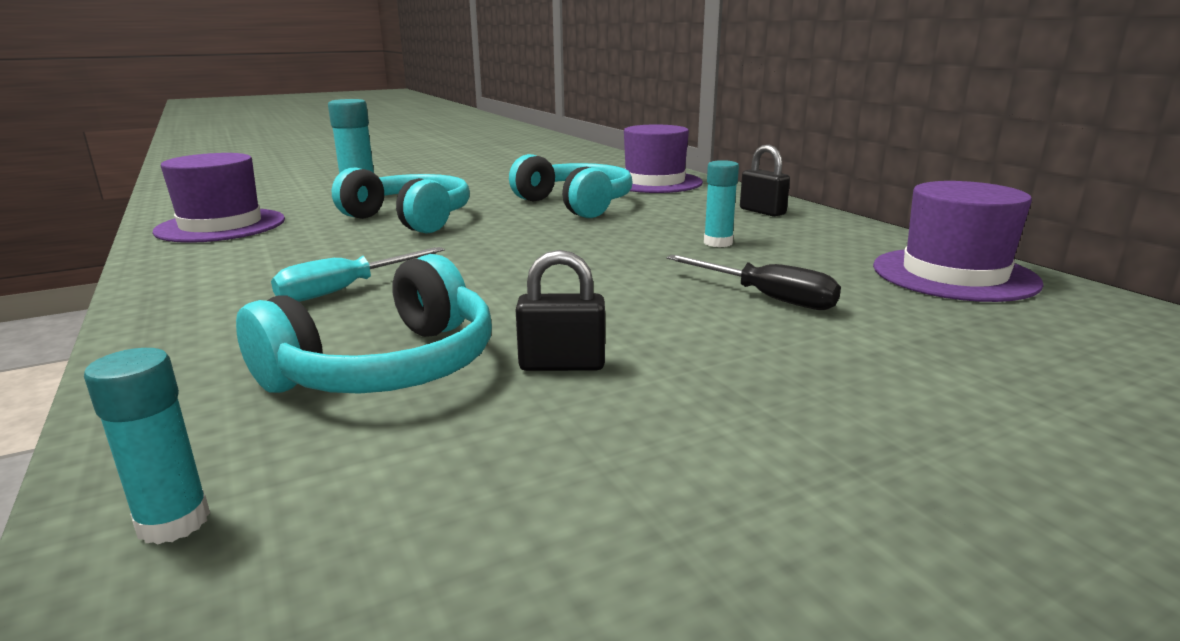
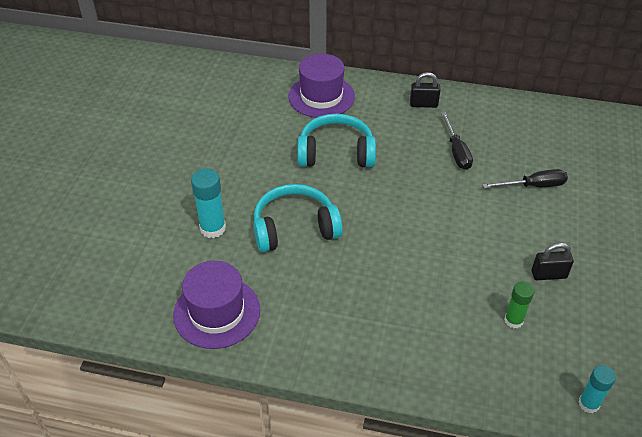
camera: 50 degrees left, 25 degrees up
(345, 289) = (407, 300): turquoise screwdriver -> none
(387, 367) = (513, 320): turquoise headphones -> green glue stick
(562, 364) = (548, 274): black padlock -> black padlock turned 45 degrees clockwise
(718, 243) = (456, 151): turquoise glue stick -> black screwdriver
(954, 275) = (555, 124): purple hat -> none

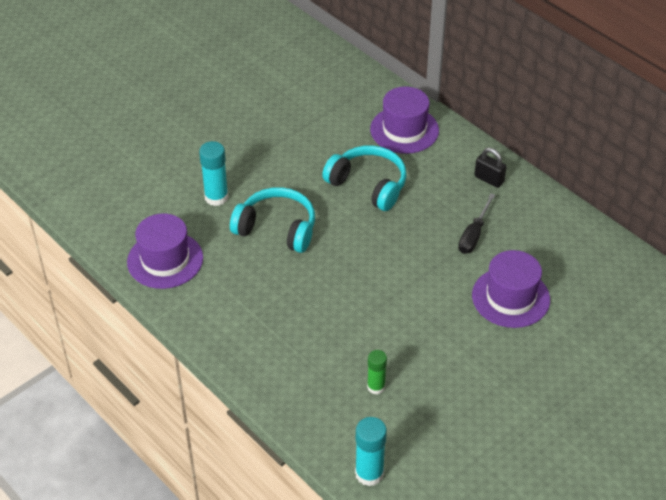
camera: 35 degrees right, 0 degrees up
(533, 186) = (510, 297): black screwdriver -> purple hat
(548, 274) = (443, 371): black padlock -> none
(588, 404) = (369, 473): turquoise glue stick -> turquoise glue stick, size x1.51

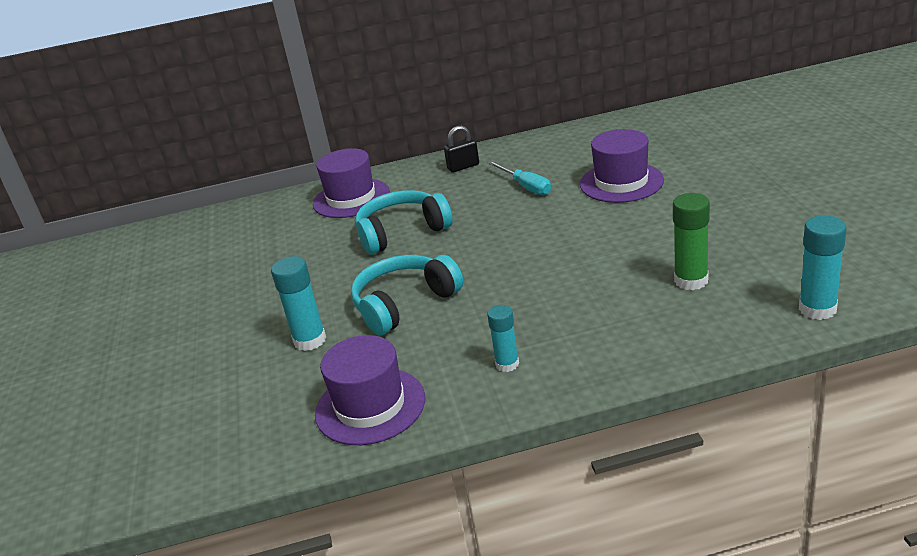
camera: 55 degrees left, 15 degrees down
(233, 313) = (507, 364): none -> turquoise glue stick
(376, 387) = (691, 280): green glue stick -> green glue stick, size x1.51
(473, 235) = (525, 186): black screwdriver -> turquoise screwdriver

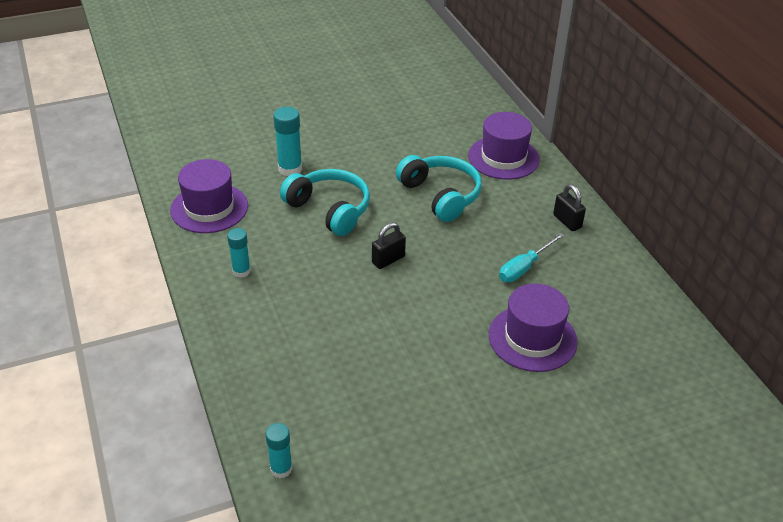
camera: 75 degrees right, 10 degrees up
(502, 260) = (388, 260): none -> black padlock
(691, 280) = (340, 383): green glue stick -> none
(817, 309) = (281, 469): turquoise glue stick -> turquoise glue stick, size x0.66

